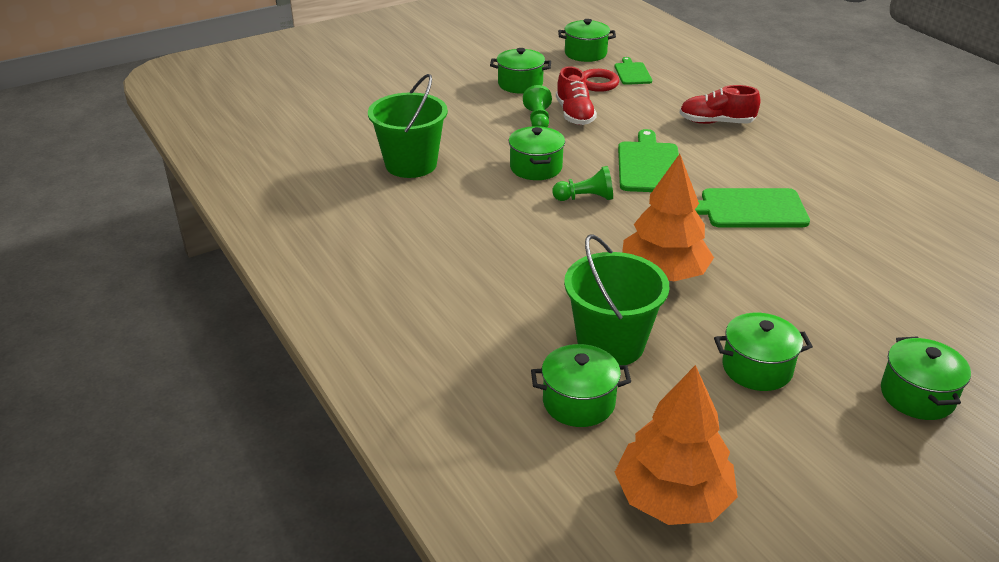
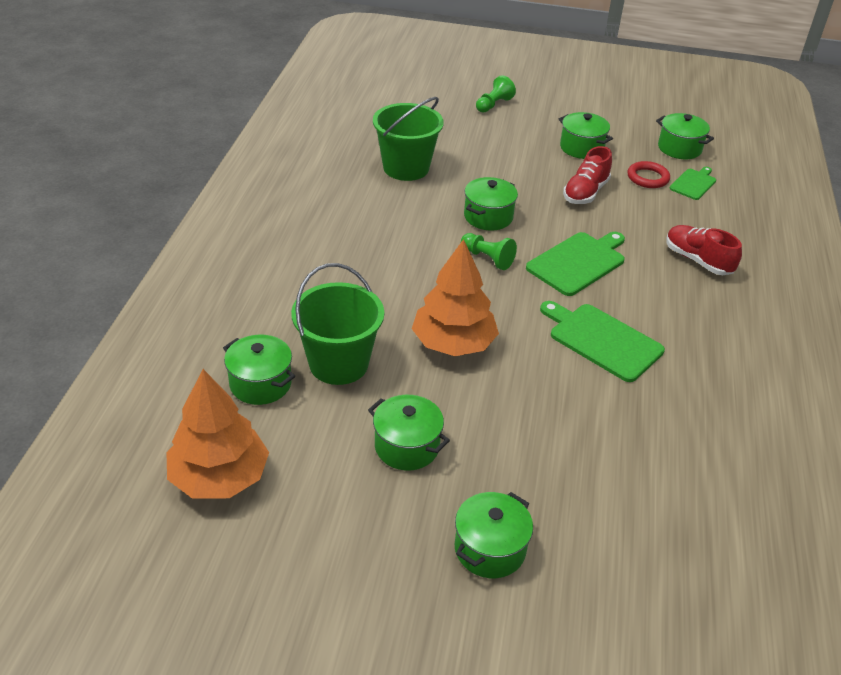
camera: 40 degrees right, 5 degrees up
(538, 120) = (549, 182): green pawn -> green pawn (493, 105)

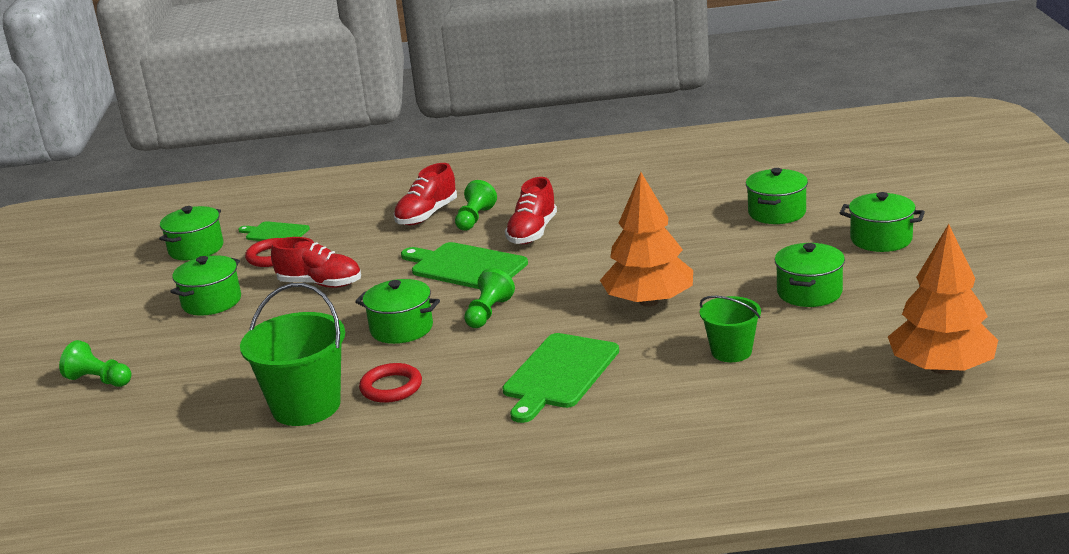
camera: 100 degrees left, 15 degrees down
(260, 383) = (801, 385): green pot -> green pot (777, 213)
(338, 363) = (731, 351): green bucket -> green bucket, size x0.59
(406, 201) = (391, 387): none -> red ring
(602, 340) = (587, 238): green cutting board -> green cutting board (559, 374)
(630, 311) = (532, 232): none -> red shoe
(677, 285) = (475, 219): none -> green pawn

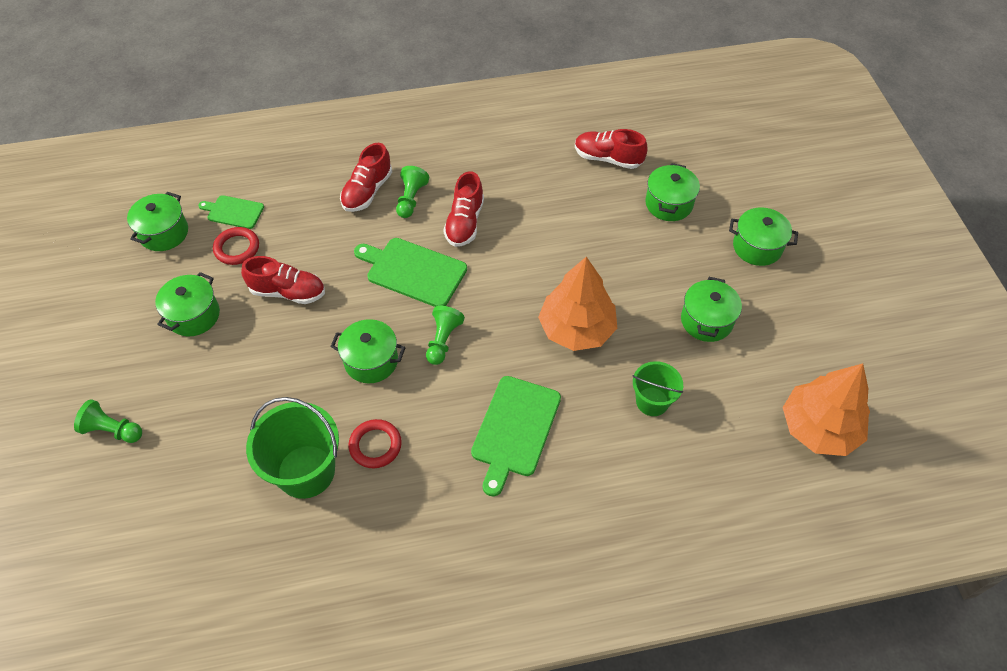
camera: 10 degrees left, 30 degrees up
(709, 185) = (608, 158): none -> red shoe

